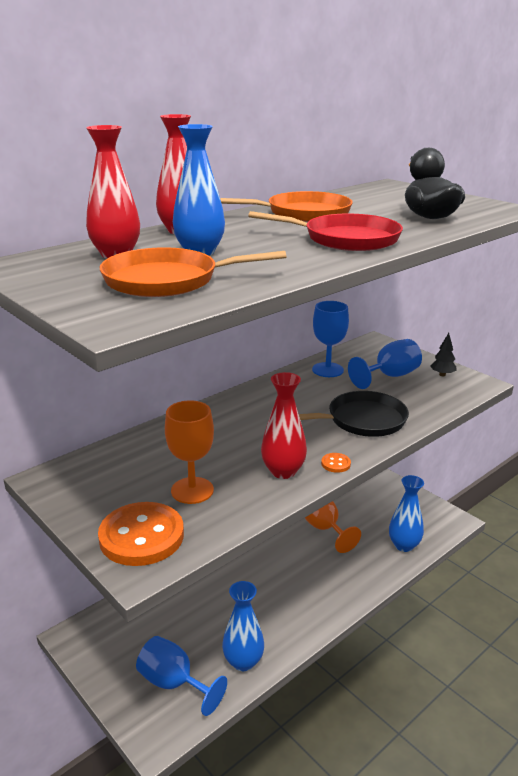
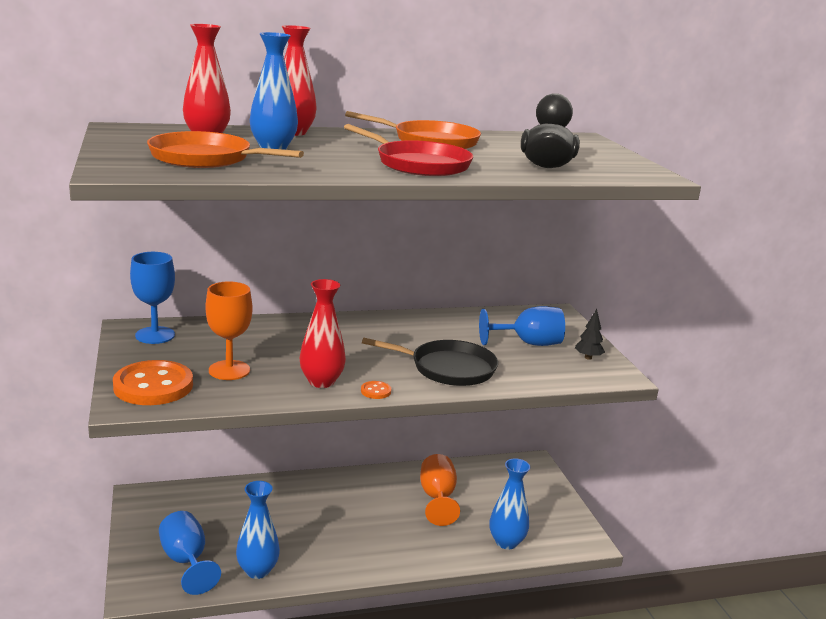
camera: 25 degrees right, 5 degrees down
(327, 370) = (471, 322): blue goblet -> blue goblet (155, 335)

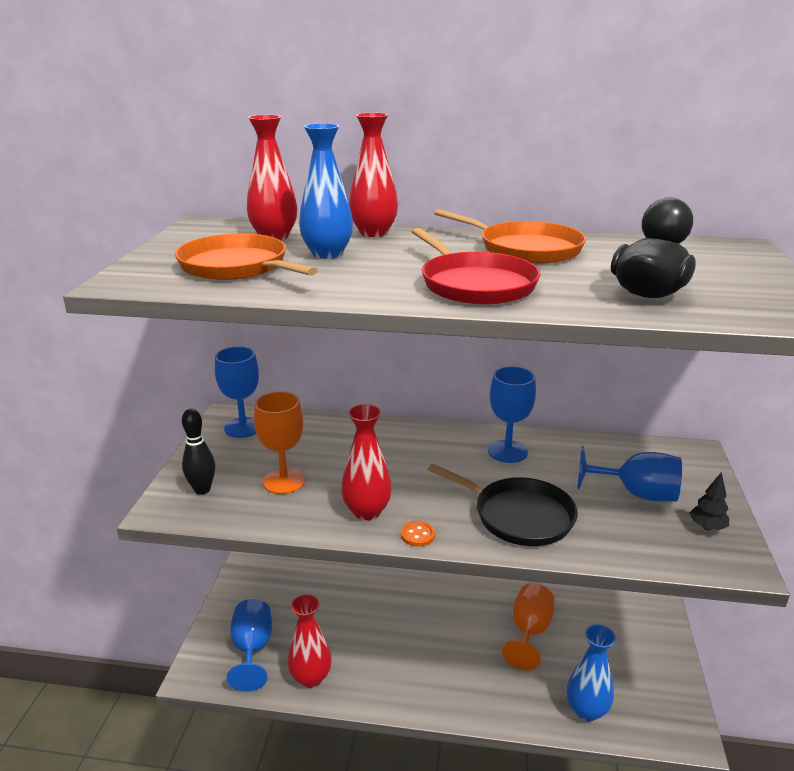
camera: 25 degrees right, 5 degrees up
(153, 386) = (202, 489): orange button -> black bowling pin
(257, 570) = (311, 678): blue vase -> red vase
(412, 327) = (507, 451): none -> blue goblet

